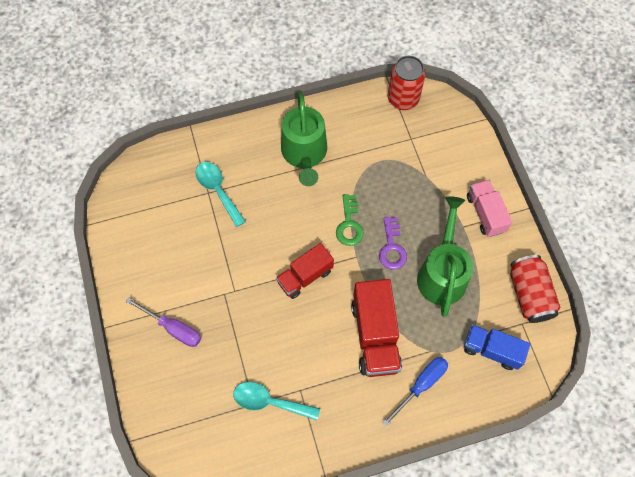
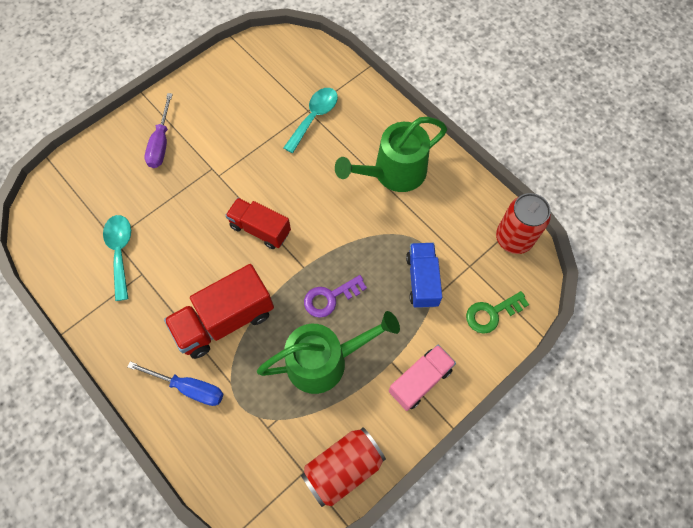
camera: 65 degrees right, 0 degrees up
(349, 224) = (336, 246): green key -> green key (492, 313)
(491, 350) = (257, 449): blue truck -> blue truck (422, 280)

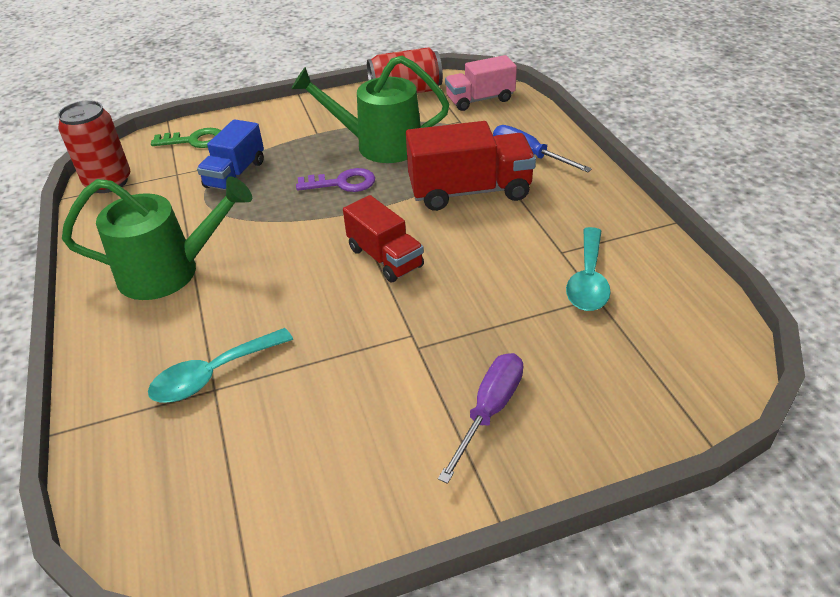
camera: 155 degrees left, 25 degrees down
(420, 380) = (301, 118): pink truck -> pink truck (480, 100)

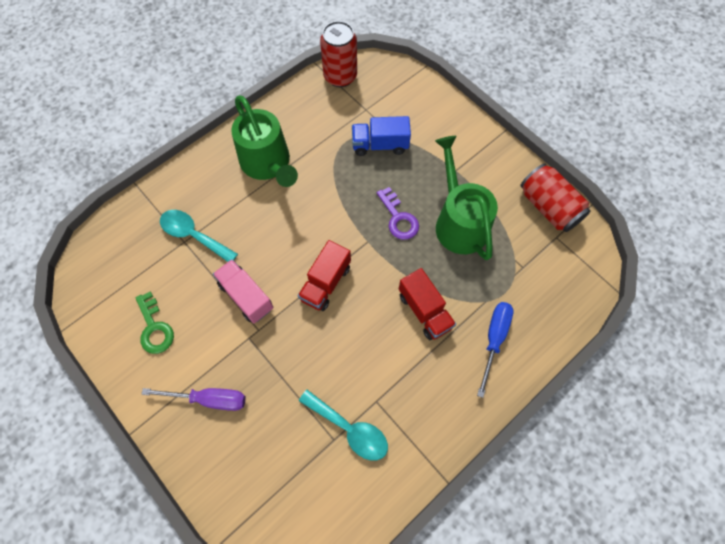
camera: 65 degrees right, 25 degrees up
(194, 140) = (409, 97): green key -> green key (154, 328)
(469, 191) = (424, 311): red truck -> red truck, size x0.66
(480, 100) = (566, 271): pink truck -> pink truck (246, 296)
(588, 280) = (350, 429): turquoise spoon -> turquoise spoon turned 135 degrees counterclockwise

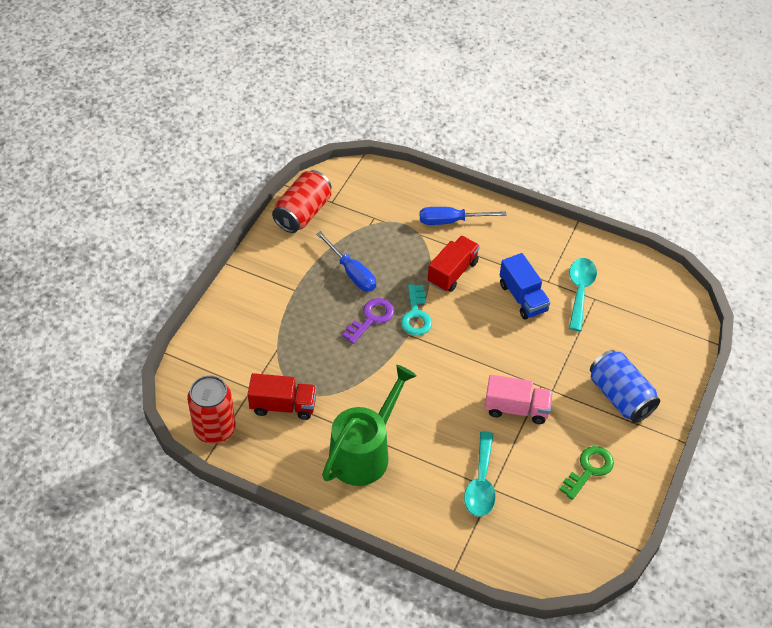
camera: 115 degrees left, 15 degrees down
(209, 399) = (620, 396): purple screwdriver -> blue can
(246, 296) = (516, 408): pink truck -> pink truck turned 105 degrees counterclockwise
(325, 283) = (468, 352): red truck -> red truck (283, 406)
(380, 145) = (293, 360): blue truck -> blue truck (522, 297)
(386, 256) = (416, 315): none -> turquoise key
(458, 222) = (352, 272): green watering can -> blue screwdriver

